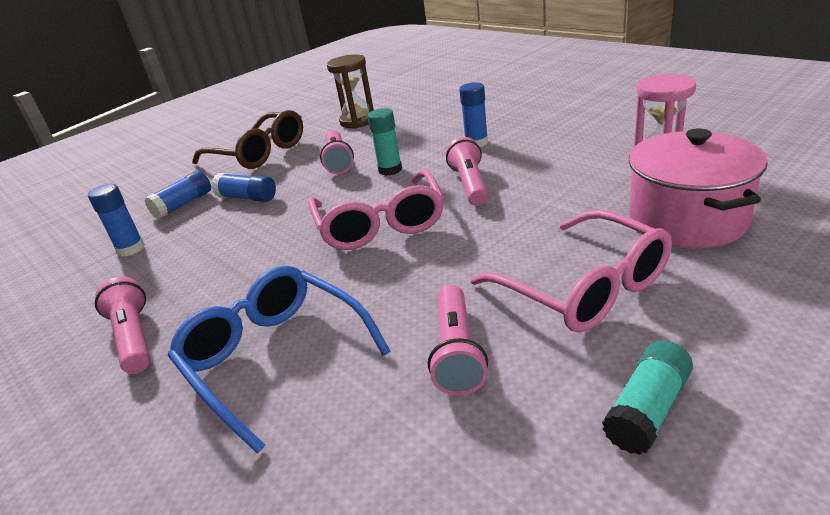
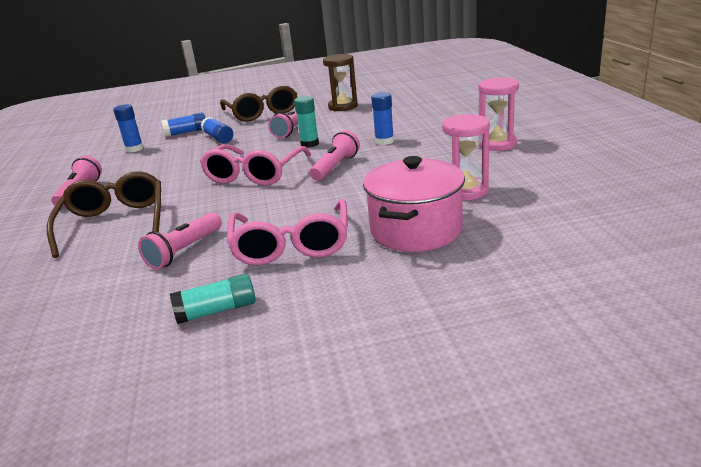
camera: 30 degrees right, 5 degrees down
(275, 358) = (114, 223): blue glasses -> brown glasses
(600, 114) = (497, 144): none -> pink hourglass

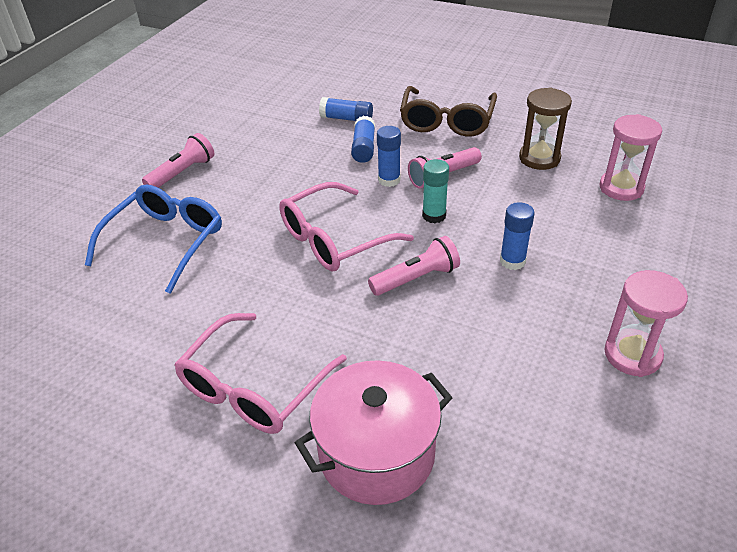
camera: 35 degrees right, 15 degrees up
(114, 223) = (165, 242): brown glasses -> blue glasses
(134, 149) = (280, 123): blue glue stick -> blue glue stick (389, 180)
(185, 251) = (173, 328): pink flashlight -> none
(216, 310) = (118, 439): turquoise glue stick -> none
(466, 191) = (497, 423): pink hourglass -> pink hourglass (621, 188)

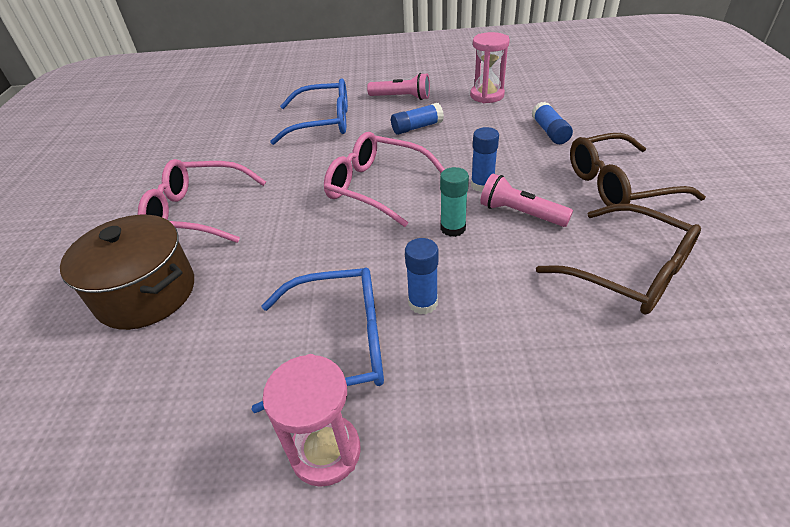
camera: 65 degrees right, 0 degrees up
(363, 148) = (516, 155): blue glue stick -> blue glue stick (417, 127)
(376, 454) = (146, 294): pink pot -> brown pot
(416, 278) = (356, 247): pink flashlight -> none
(532, 322) = (338, 345): none -> blue glasses
(539, 158) = (629, 271): brown hourglass -> brown glasses
(621, 188) = (648, 365): pink hourglass -> pink hourglass (487, 95)

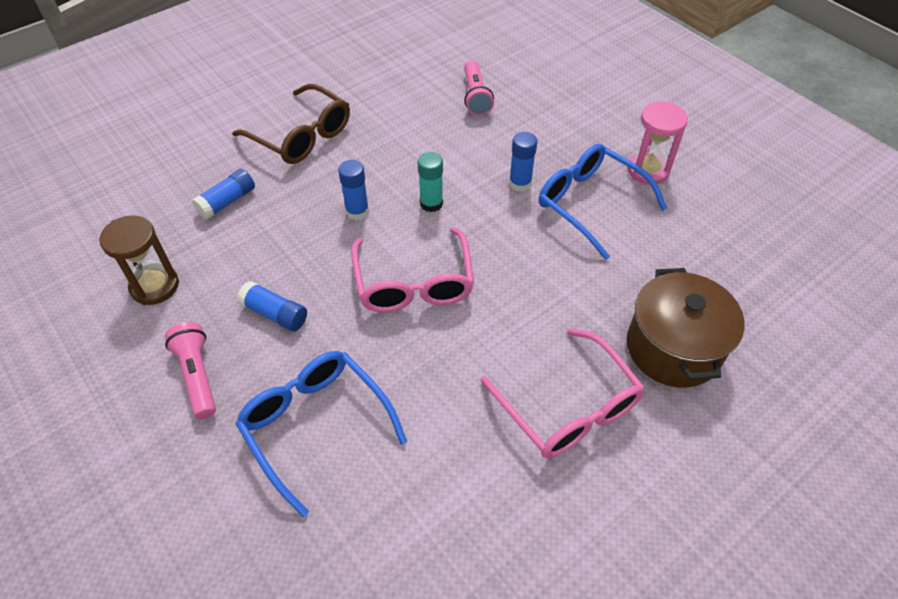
camera: 130 degrees left, 10 degrees up
(487, 95) = (155, 286): pink hourglass -> brown hourglass
(520, 213) = (381, 174): pink flashlight -> pink flashlight (475, 96)
(629, 271) = (407, 108): brown glasses -> none

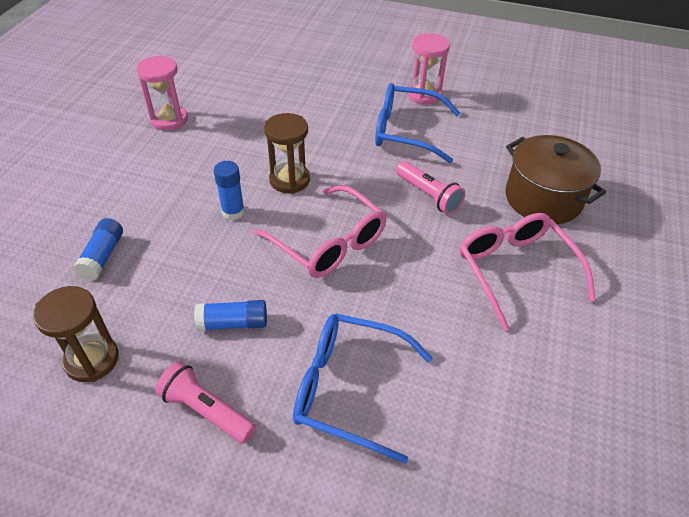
camera: 35 degrees left, 5 degrees down
(301, 136) = (128, 175): brown glasses -> none
(376, 95) = (169, 120): none -> pink hourglass
(431, 203) = (289, 180): turquoise glue stick -> brown hourglass
(475, 96) = (254, 91): pink flashlight -> pink flashlight (428, 195)
(520, 183) = (344, 138): blue glue stick -> none
(568, 407) = (515, 270): pink glasses -> pink glasses turned 135 degrees counterclockwise

